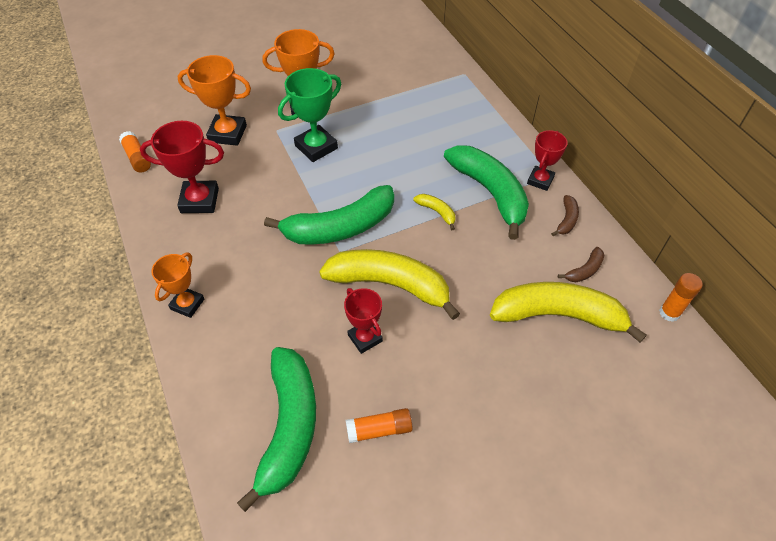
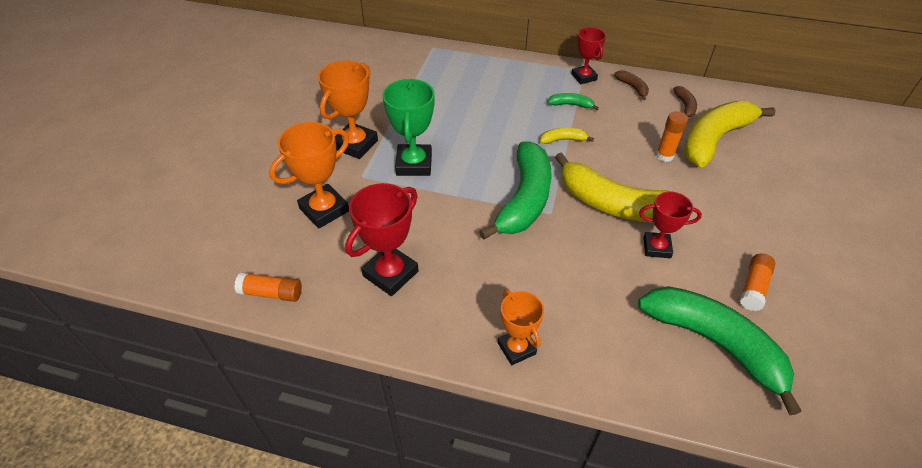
camera: 50 degrees left, 5 degrees down
(390, 285) = (614, 204): yellow banana -> yellow banana turned 120 degrees counterclockwise
(490, 193) = (571, 105): green banana -> green banana, size x0.43
(669, 313) = (749, 94): orange glue stick -> orange glue stick (664, 156)

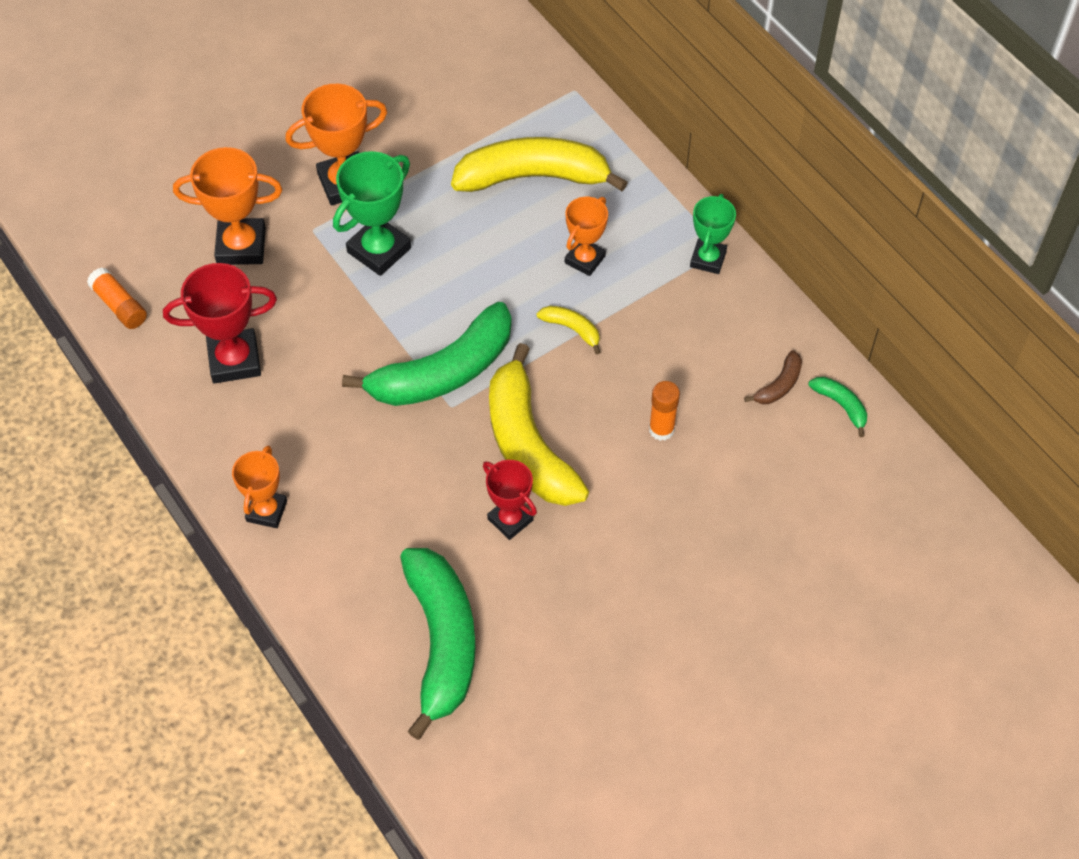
camera: 40 degrees right, 10 degrees up
(528, 108) = (585, 259): none -> orange trophy
(571, 105) = (640, 289): green banana -> green banana (841, 405)
(584, 77) = (708, 259): red trophy -> green trophy
(632, 87) = (749, 315): brown banana -> none
(714, 139) = (750, 452): yellow banana -> yellow banana (533, 177)
(753, 287) = (551, 627): orange glue stick -> none

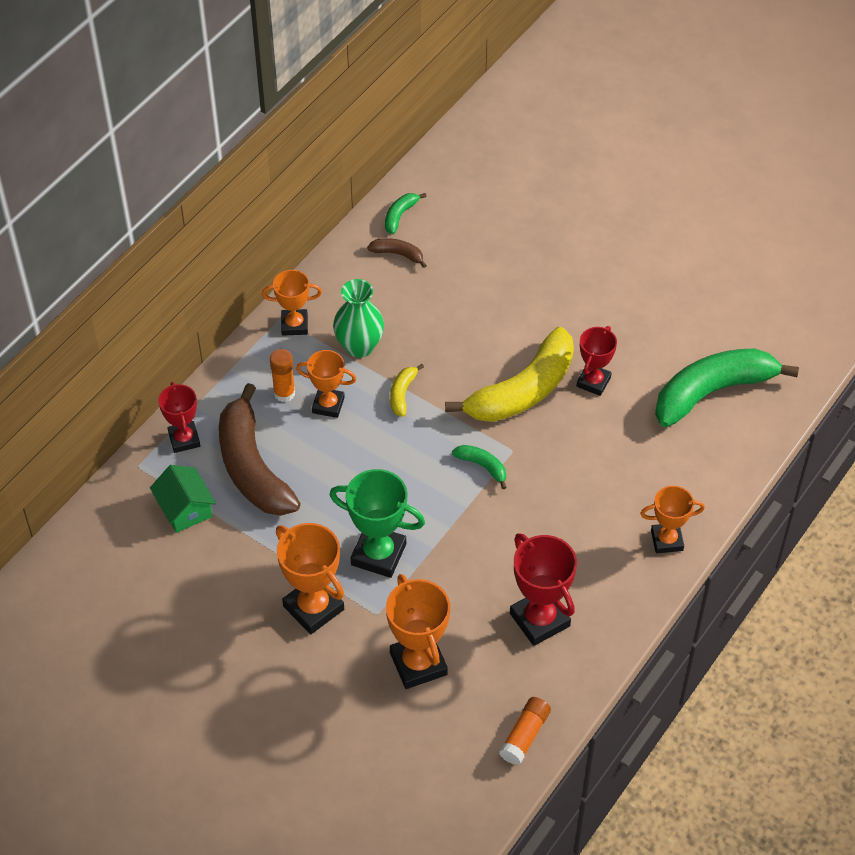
camera: 110 degrees left, 5 degrees down
(443, 372) = (482, 466): green banana -> green banana, size x0.43
(507, 114) = (185, 509): none -> green house
(533, 177) = (252, 467): yellow banana -> brown banana
(592, 132) = (184, 439): none -> red trophy
(654, 309) = (359, 346): none -> green vase
(661, 429) = (470, 313): orange glue stick -> orange glue stick (284, 393)
(708, 259) = (294, 325): green trophy -> orange trophy

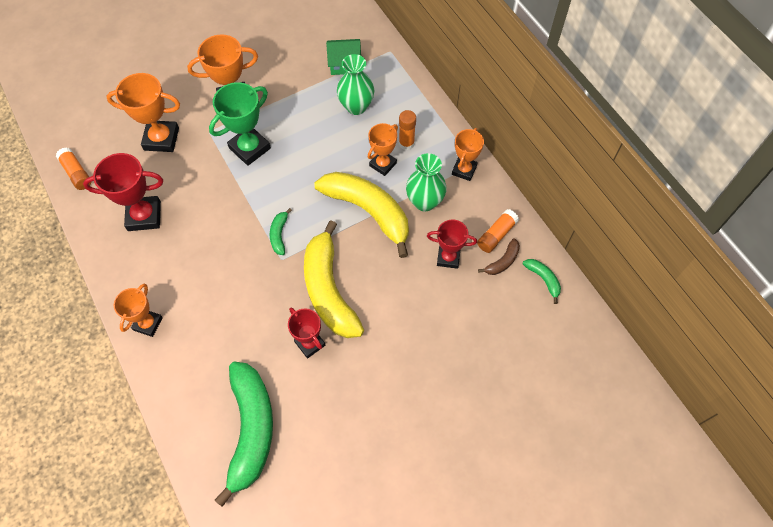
camera: 115 degrees right, 10 degrees up
(184, 439) = (398, 79): red trophy -> red trophy (448, 258)
(252, 467) = (356, 106): brown banana -> green vase
(367, 269) = (496, 235): none -> orange glue stick
(402, 394) = (368, 211): yellow banana -> yellow banana, size x2.35
(482, 466) = (279, 235): green banana -> green banana turned 120 degrees clockwise

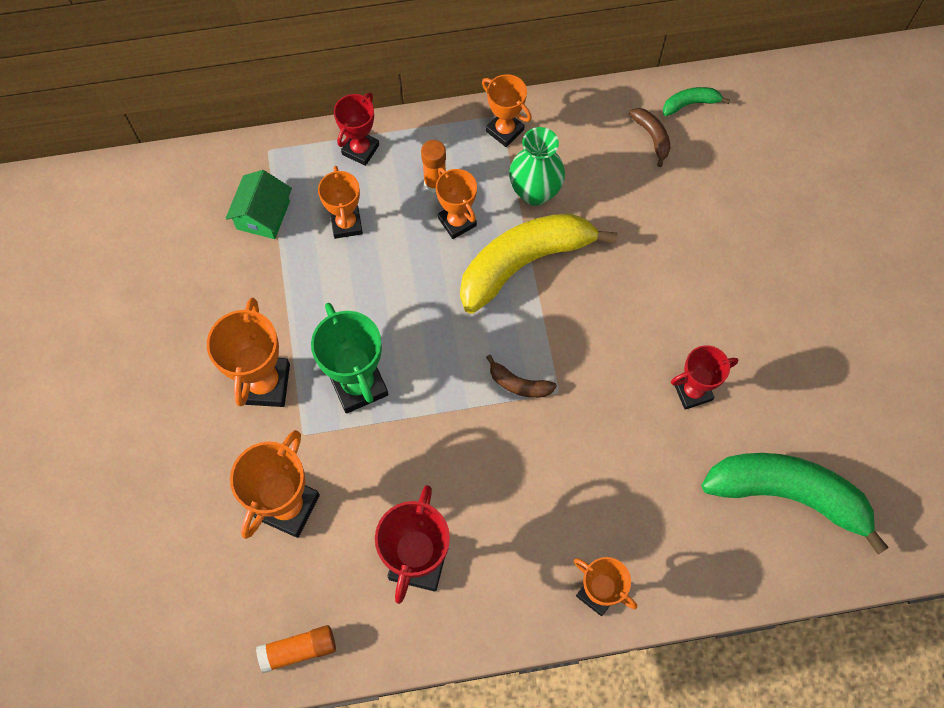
camera: 70 degrees left, 5 degrees up
(279, 235) = (519, 384): green banana -> brown banana
(329, 290) = (624, 346): yellow banana -> none
(356, 106) = (346, 224): green vase -> orange trophy
(448, 258) = (626, 194): red trophy -> red trophy (360, 150)
(496, 235) = (613, 130): orange glue stick -> none

